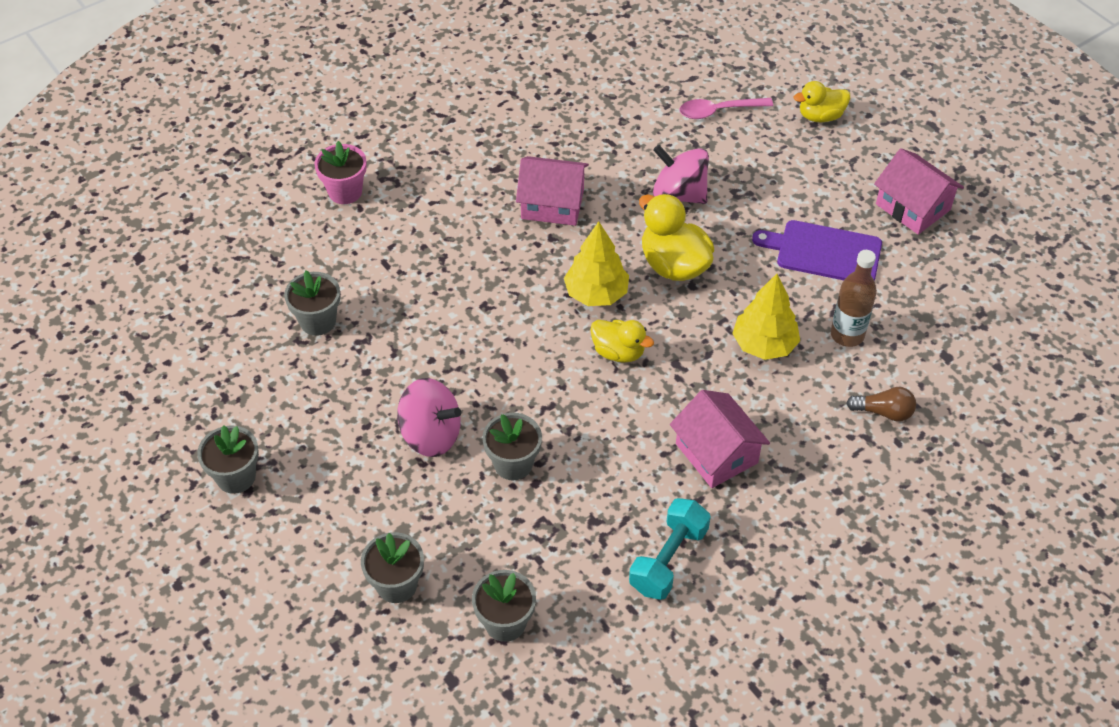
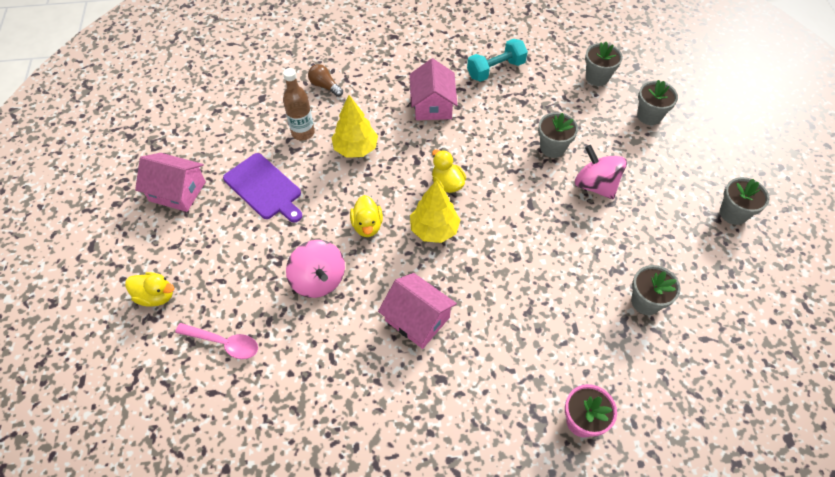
camera: 150 degrees left, 5 degrees up
(674, 265) = (367, 225): yellow duck -> yellow duck, size x0.65
(913, 207) = (177, 191): pink house -> pink house turned 60 degrees counterclockwise

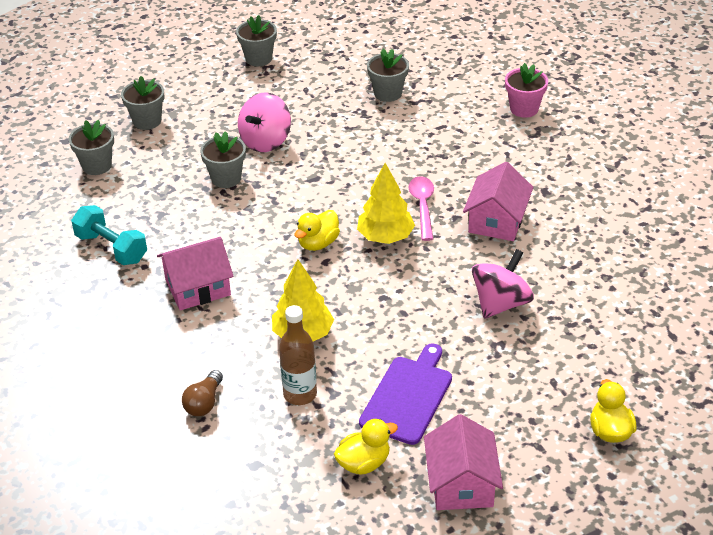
camera: 110 degrees left, 15 degrees down
(223, 343) = (619, 349): pink spoon -> pink spoon (422, 207)
(367, 225) = (410, 288): yellow duck -> yellow duck (364, 463)

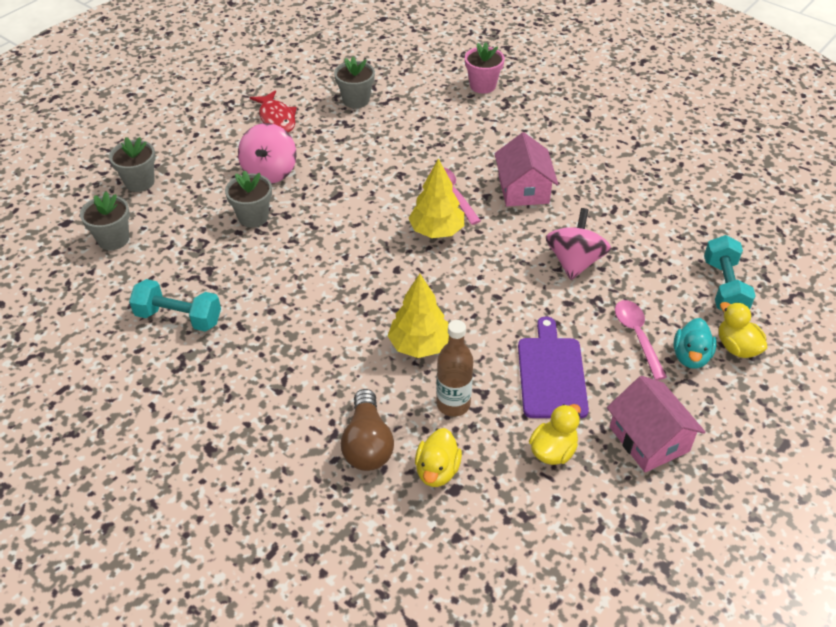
camera: 25 degrees left, 5 degrees up
(198, 287) = (290, 331): pink house -> none
(204, 402) = (367, 444): brown light bulb -> brown light bulb, size x1.52
(258, 58) = (215, 97): grey flower pot -> none
(302, 93) = (277, 118): none -> red fish
(318, 243) = (379, 254): yellow duck -> yellow duck (437, 471)
(515, 390) = (637, 336): none -> pink spoon
(556, 425) = (691, 357): none -> turquoise duck
(638, 372) = (724, 287): none -> turquoise dumbbell

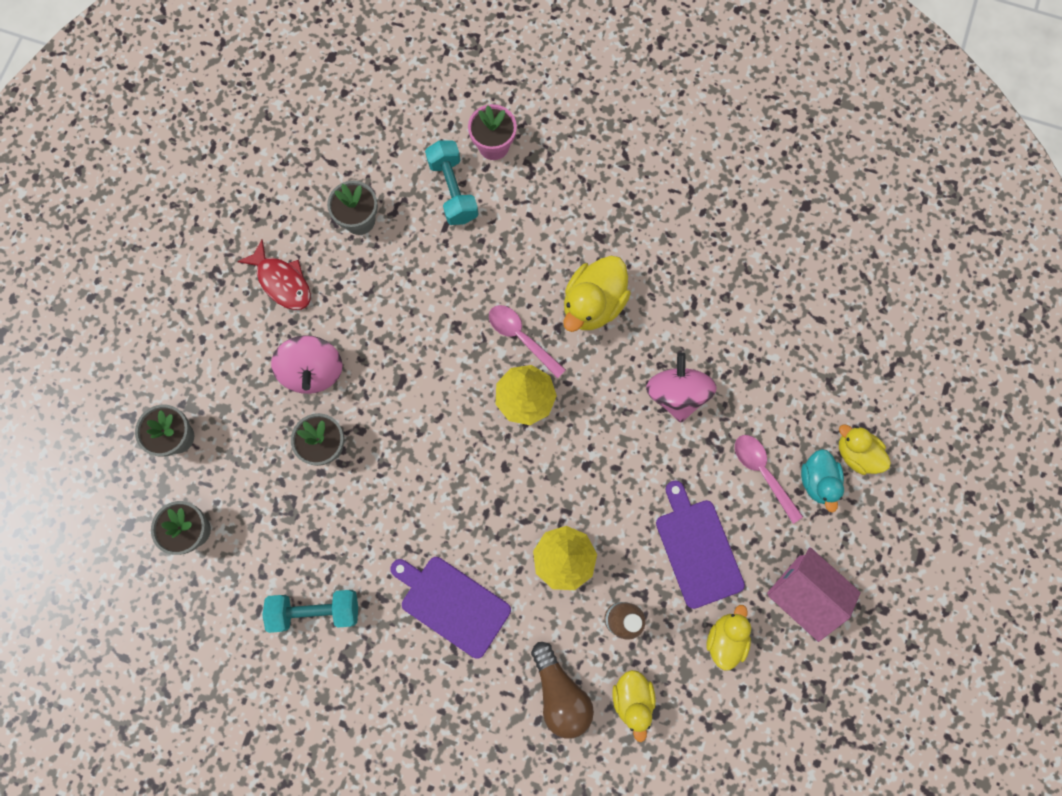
camera: 20 degrees left, 30 degrees up
(300, 348) = (452, 604): none -> purple cutting board
(523, 189) = (593, 304): pink house -> yellow duck
(724, 287) = (828, 378): turquoise dumbbell -> turquoise dumbbell (453, 190)

